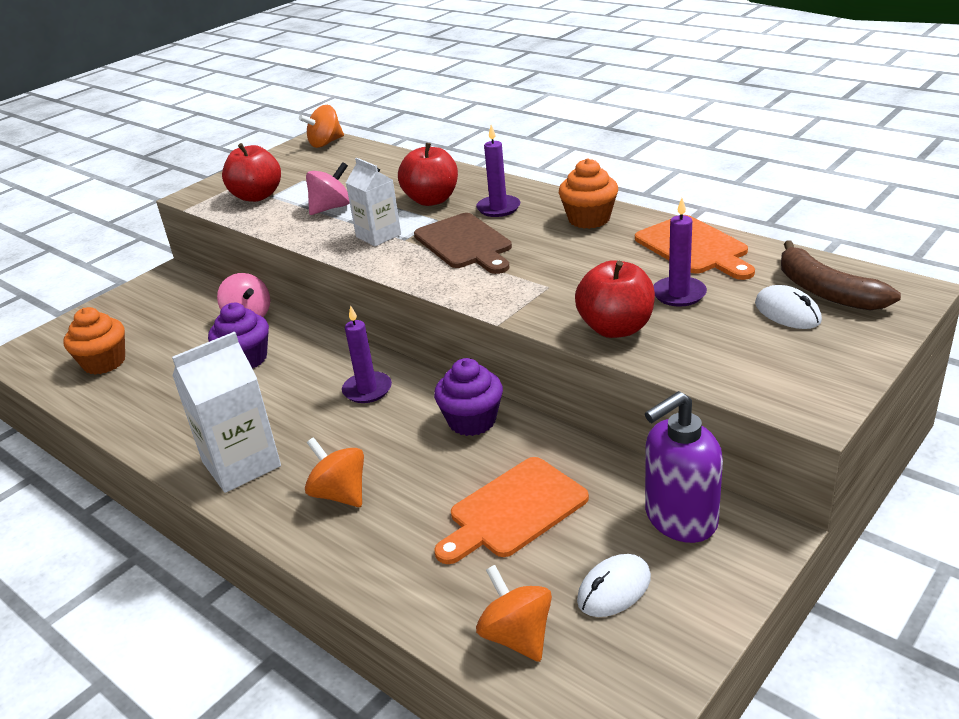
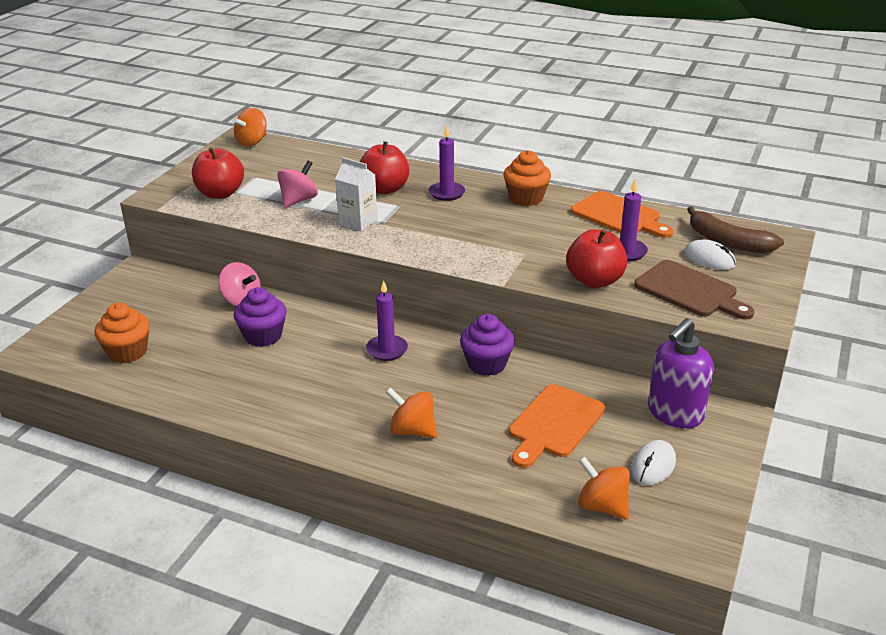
camera: 20 degrees left, 0 degrees up
(241, 464) = (314, 419): white carton -> none
(465, 243) = (437, 224): brown cutting board -> brown cutting board (689, 291)

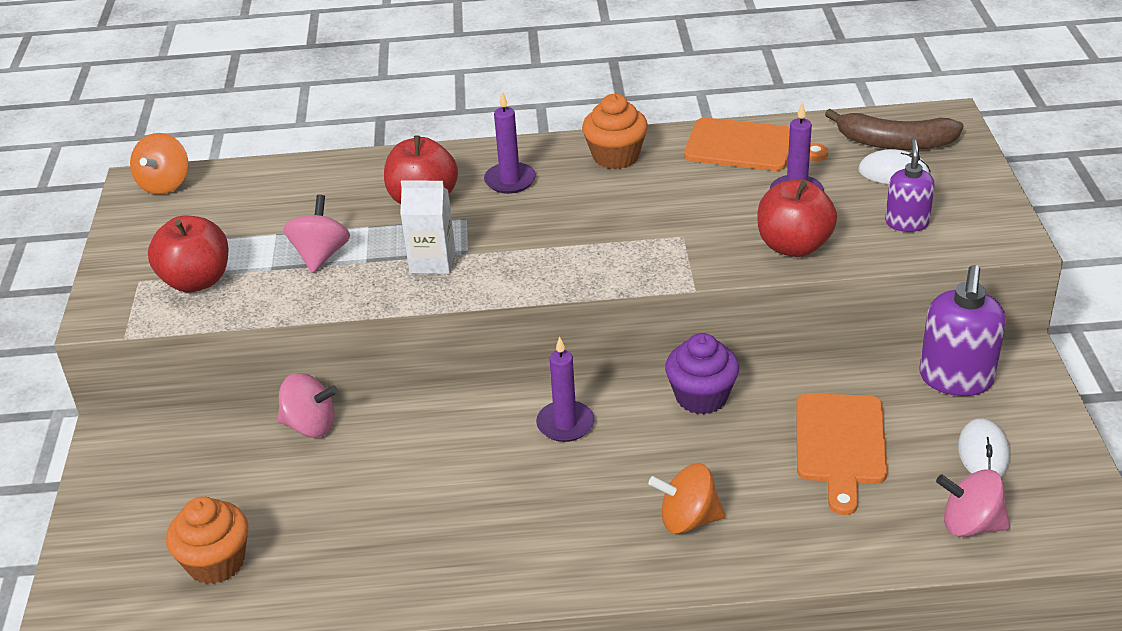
camera: 25 degrees left, 5 degrees up
(263, 336) = (387, 466): purple cupcake -> none
(602, 506) = (970, 525): orange spinning top -> pink spinning top
(689, 291) = (906, 222): brown cutting board -> purple soap dispenser

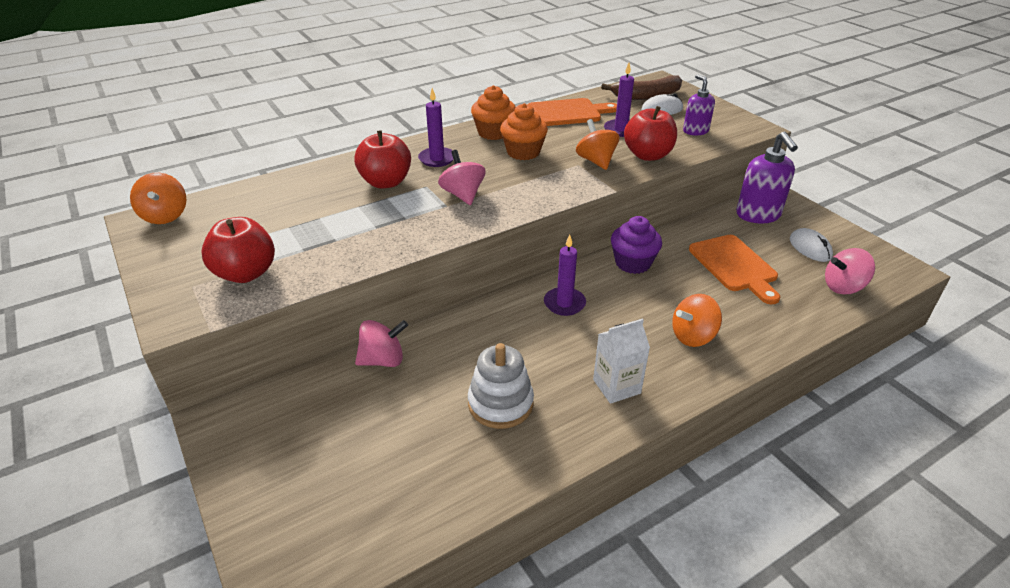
camera: 30 degrees left, 0 degrees up
(216, 562) = (383, 488): orange cupcake -> orange cupcake (523, 152)
(321, 255) = (337, 232): pink spinning top -> pink spinning top (463, 195)
(394, 519) = (500, 403): none -> white stacking toy
(432, 261) = (426, 216): white carton -> white carton (616, 386)
(712, 237) = (596, 161): none -> orange spinning top

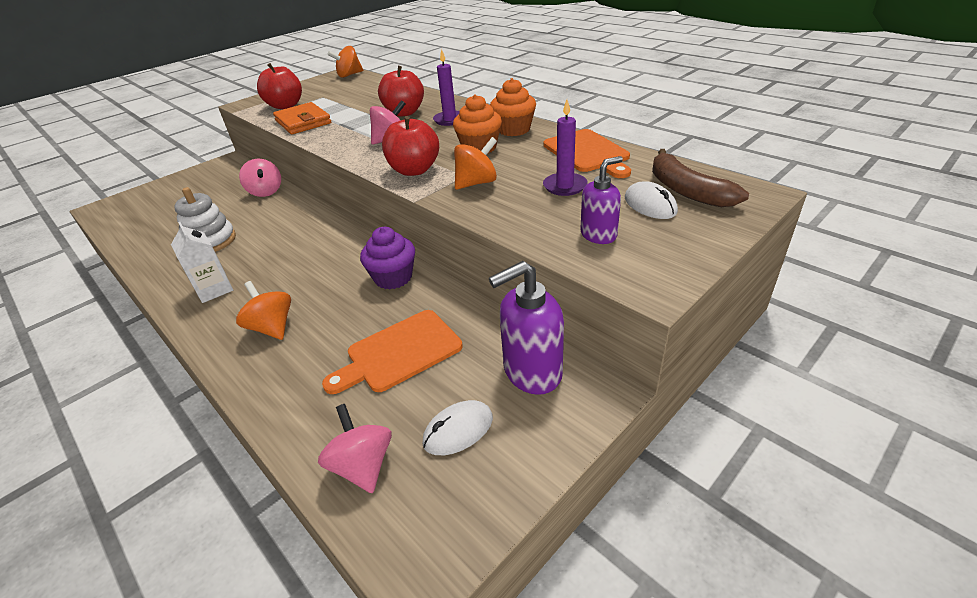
camera: 80 degrees right, 0 degrees up
(340, 255) = (303, 122): none -> orange wallet
(564, 303) = (325, 249): purple candle -> none
(648, 155) = (505, 209): red apple -> red apple (414, 170)

